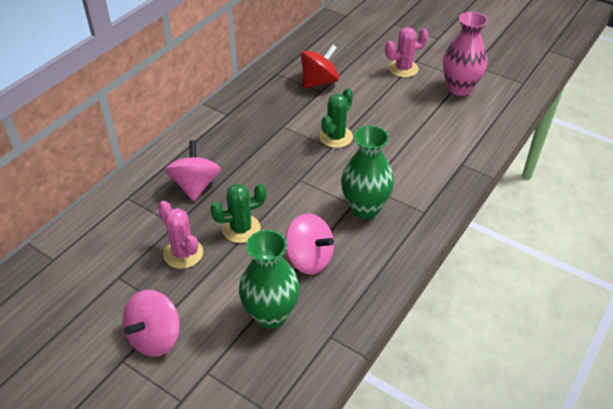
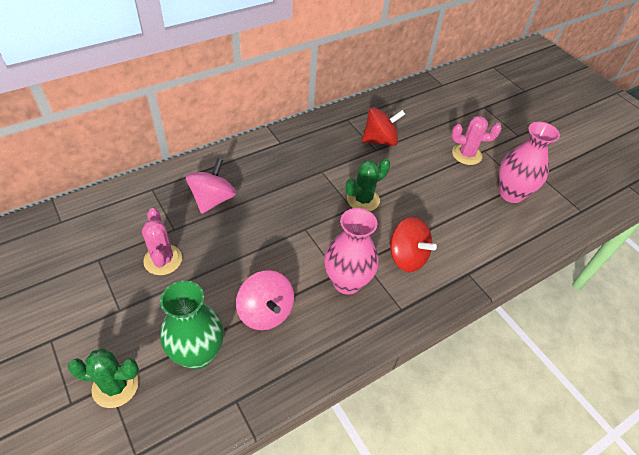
camera: 20 degrees right, 5 degrees up
(155, 337) = (90, 330): pink spinning top -> none
(241, 229) = (225, 256): green cactus -> green cactus (115, 386)
(365, 208) = (347, 282): green vase -> pink vase
(403, 170) = (407, 257): none -> red spinning top

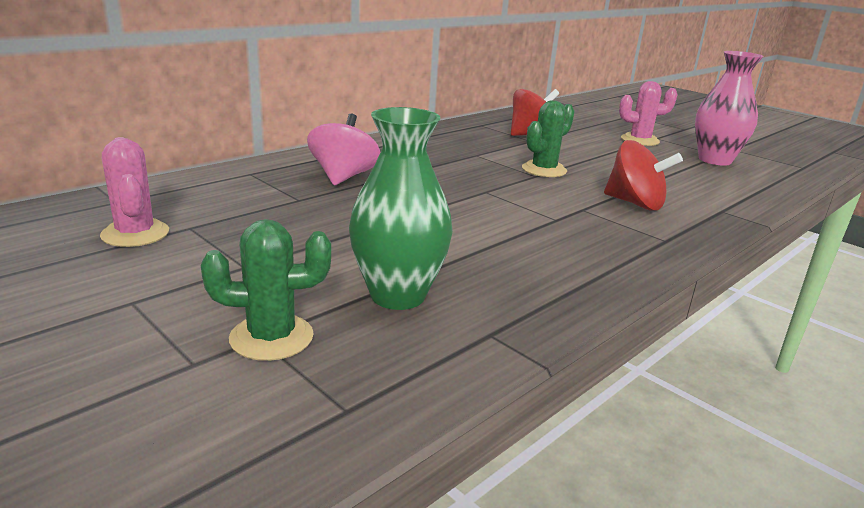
camera: 10 degrees left, 25 degrees down
(163, 260) = (295, 222): pink cactus -> pink cactus (135, 234)
(266, 312) = (479, 253): pink spinning top -> none
(347, 282) = (574, 224): pink vase -> none

